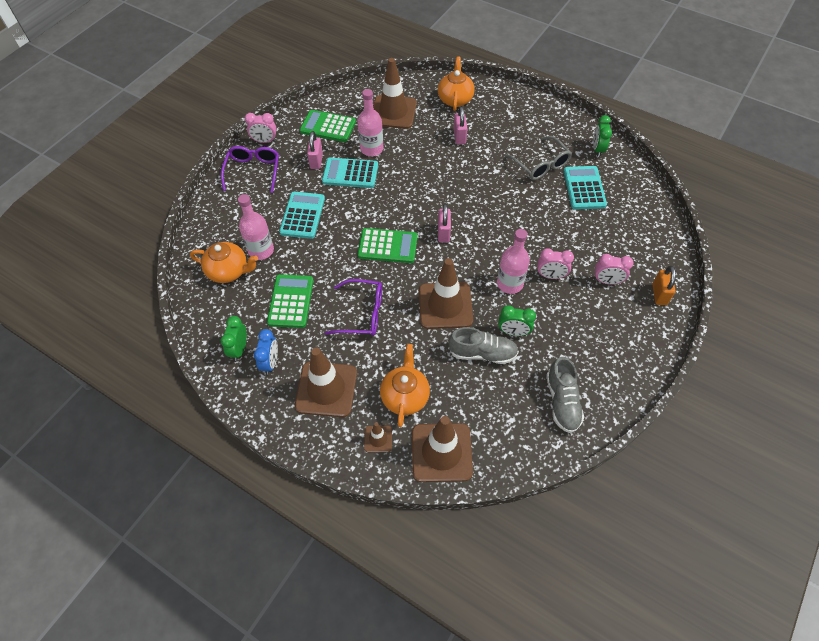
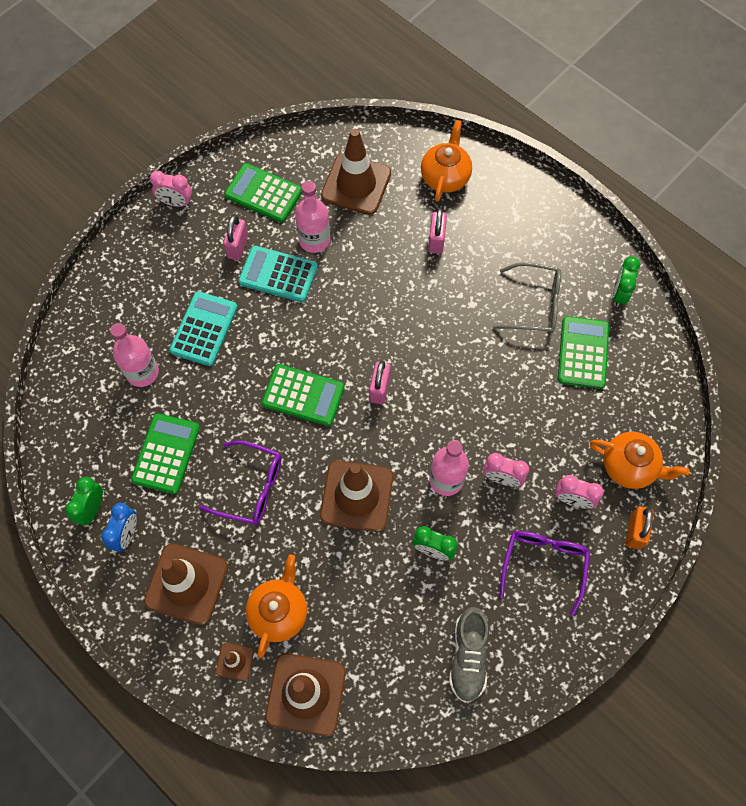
camera: 10 degrees right, 10 degrees up
(229, 271) = (97, 396): orange teapot -> orange teapot (629, 466)
(253, 171) = (153, 249): purple glasses -> purple glasses (543, 565)
(482, 353) = (387, 572): grey shoe -> none
(540, 164) = (534, 304): grey glasses -> grey glasses turned 60 degrees counterclockwise
(584, 188) = (583, 353): turquoise calculator -> green calculator

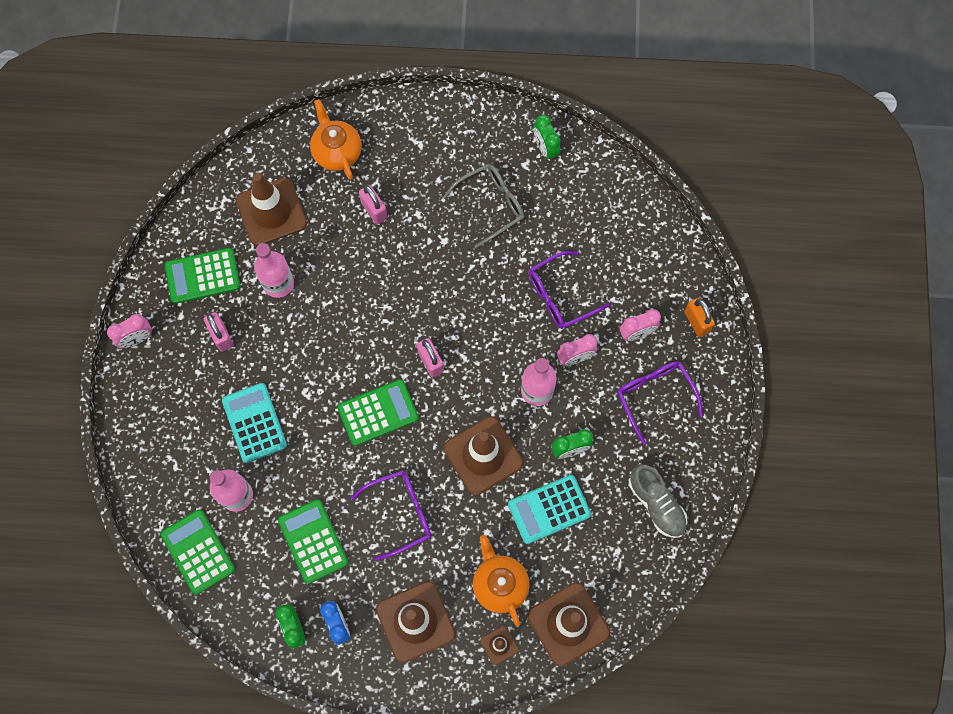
camera: 40 degrees left, 5 degrees up
(278, 274) = (274, 333): turquoise calculator -> turquoise calculator (549, 509)
(532, 419) = (561, 295): none -> purple glasses
(583, 353) = (556, 216): green calculator -> green calculator (198, 552)
(629, 466) = (656, 277): orange teapot -> none

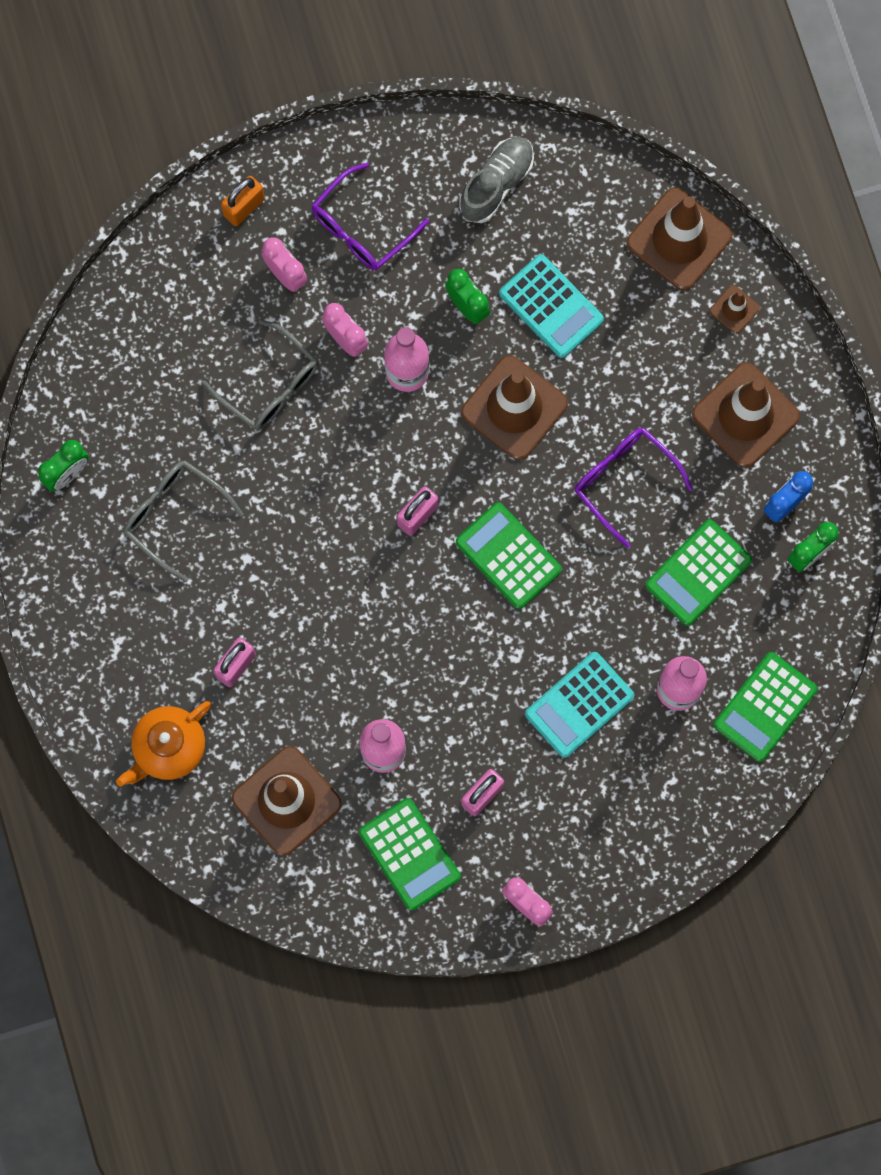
camera: 110 degrees left, 5 degrees up
(500, 584) = (663, 333): orange teapot -> none
(561, 295) = (269, 384): purple glasses -> grey glasses

